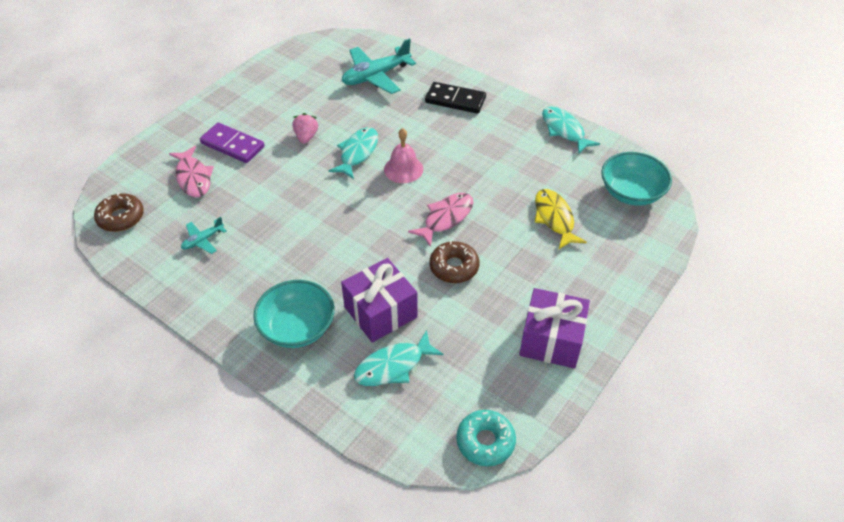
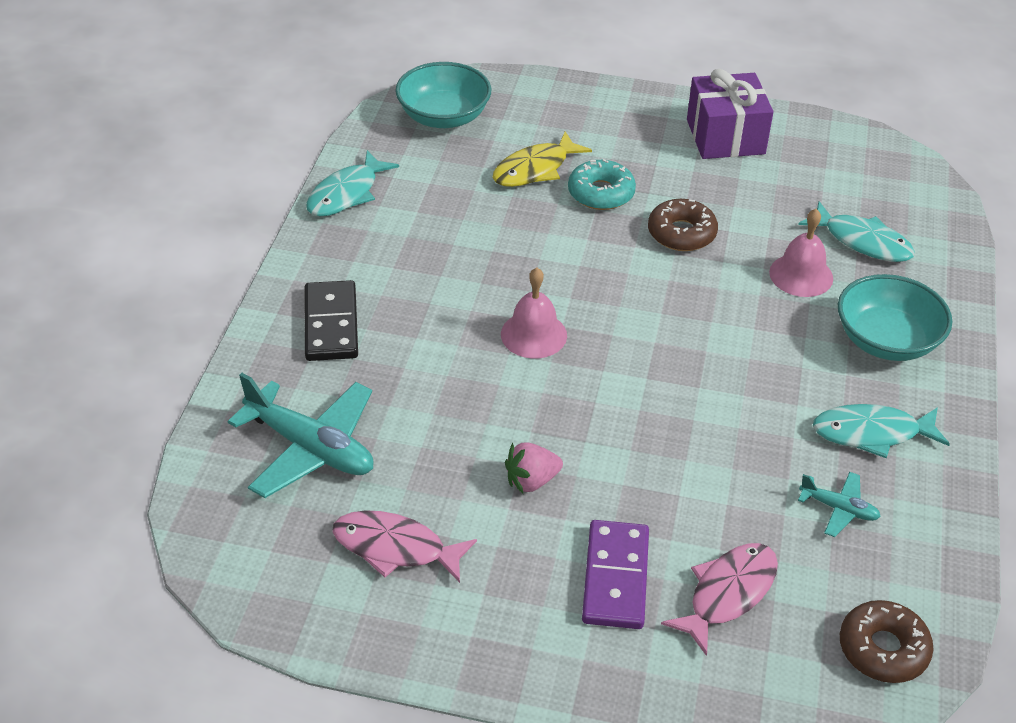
camera: 115 degrees left, 5 degrees down
(357, 153) = (530, 399): turquoise fish -> turquoise fish (872, 433)
(380, 312) = (801, 275): purple gift -> pink bell
(446, 218) = (602, 263): pink fish -> pink fish (395, 548)
(485, 441) = (885, 154): turquoise donut -> turquoise donut (601, 193)

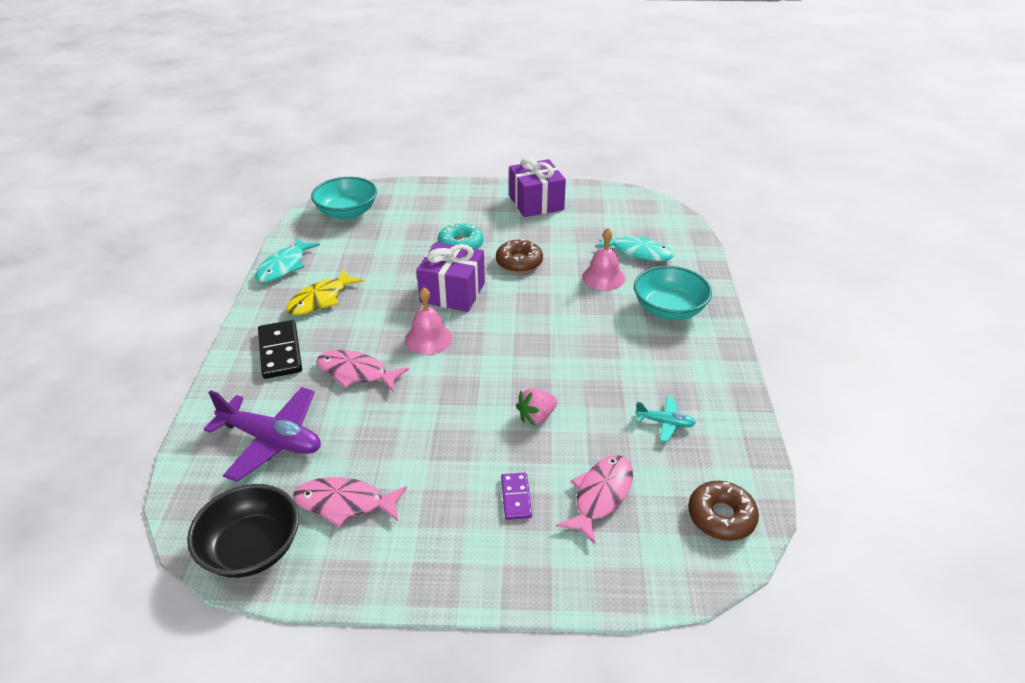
camera: 10 degrees left, 5 degrees down
(276, 586) = (252, 548): none -> black bowl
(310, 448) = (272, 440): turquoise plane -> purple plane
(429, 370) = (356, 372): none -> pink fish
(531, 481) = (442, 438): pink strawberry -> pink strawberry (536, 416)
(535, 169) = (413, 236): yellow fish -> yellow fish (320, 299)
(577, 268) = (452, 292): none -> purple gift
(616, 577) = (516, 497): purple domino -> purple domino, size x0.59
(872, 433) = (674, 369): turquoise fish -> none

